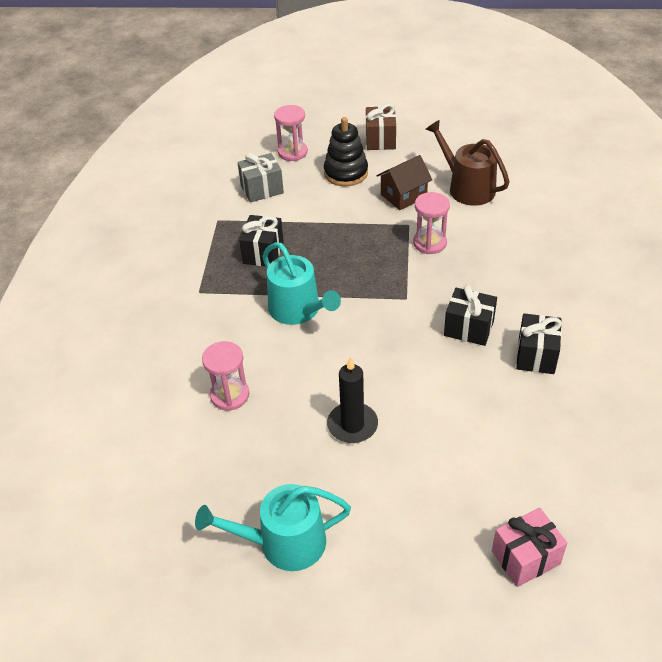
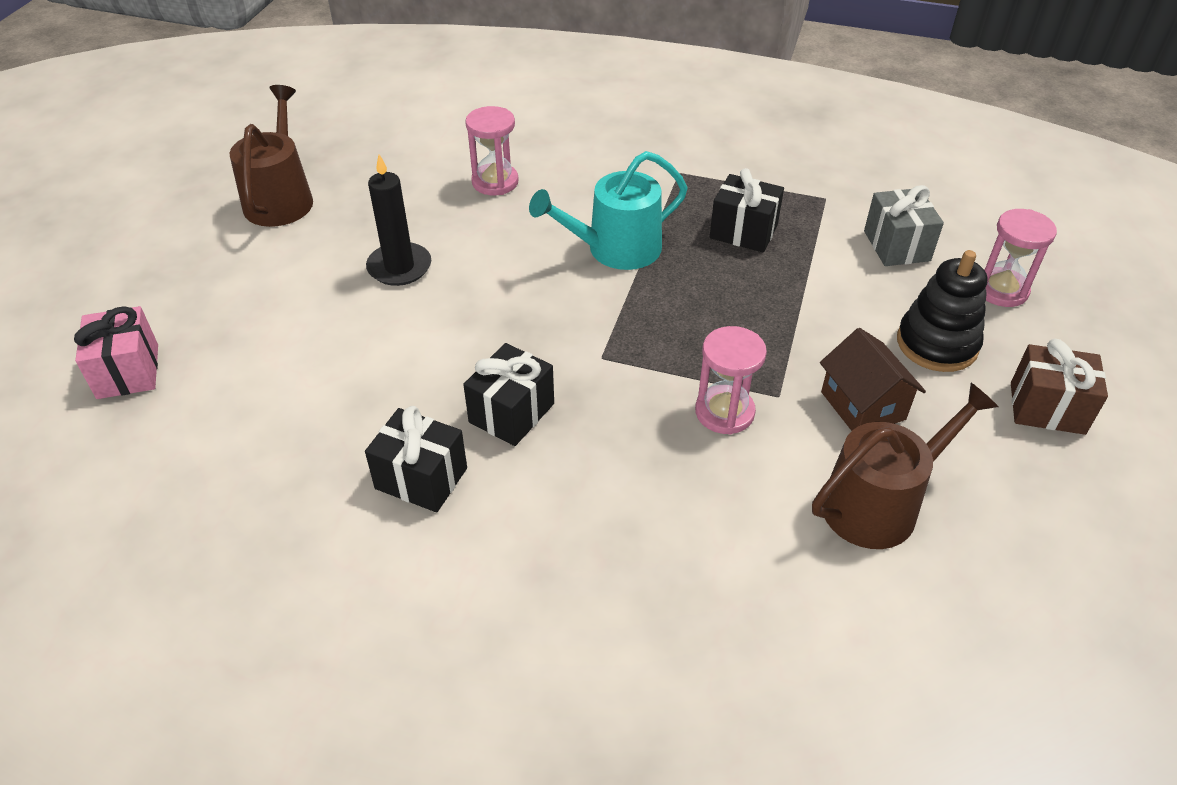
camera: 100 degrees right, 0 degrees up
(284, 543) = (280, 198): turquoise watering can -> brown watering can

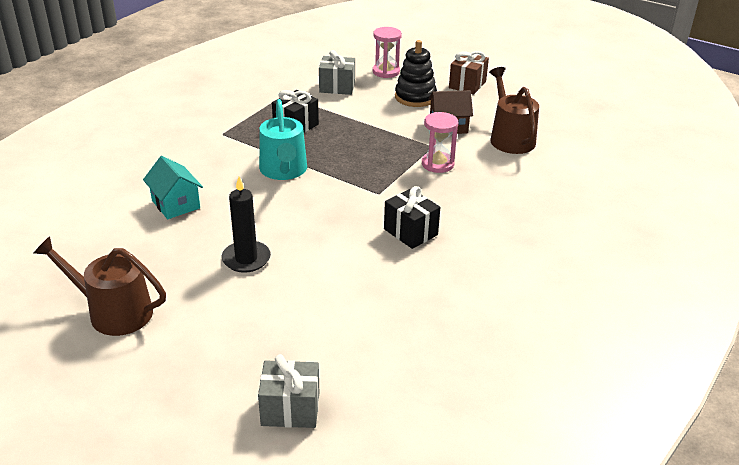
camera: 75 degrees left, 10 degrees down
(128, 371) = (290, 409): pink gift -> grey gift
(421, 478) = (451, 272): black gift -> none
(495, 182) = (176, 204): pink hourglass -> turquoise house

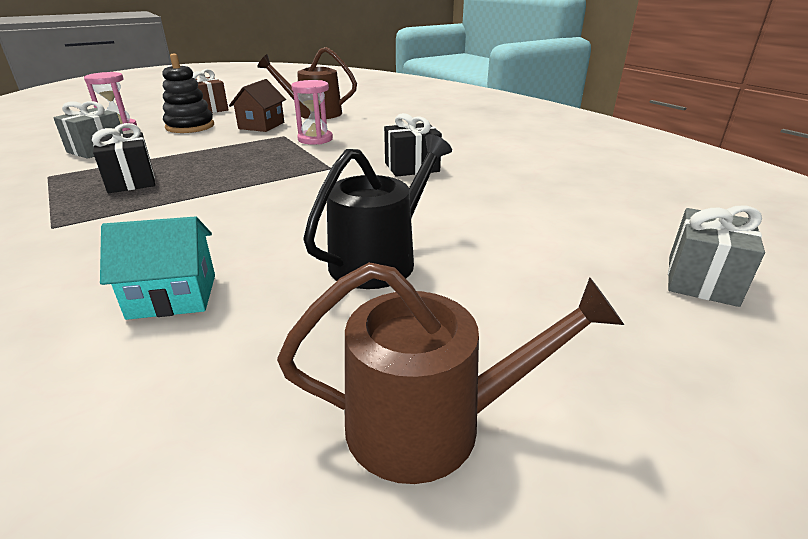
camera: 65 degrees left, 5 degrees down
(113, 312) = (431, 423): brown watering can -> brown watering can turned 135 degrees counterclockwise
(246, 259) = (380, 259): black candle -> black watering can
(284, 170) = (214, 203): turquoise watering can -> none

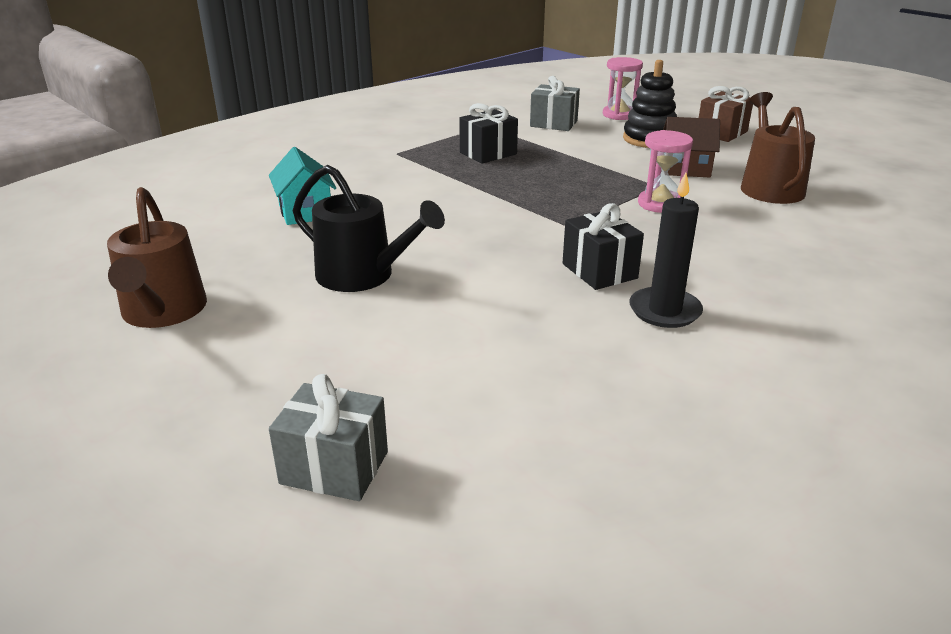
camera: 80 degrees right, 0 degrees up
(472, 158) = (664, 311): none -> black candle

